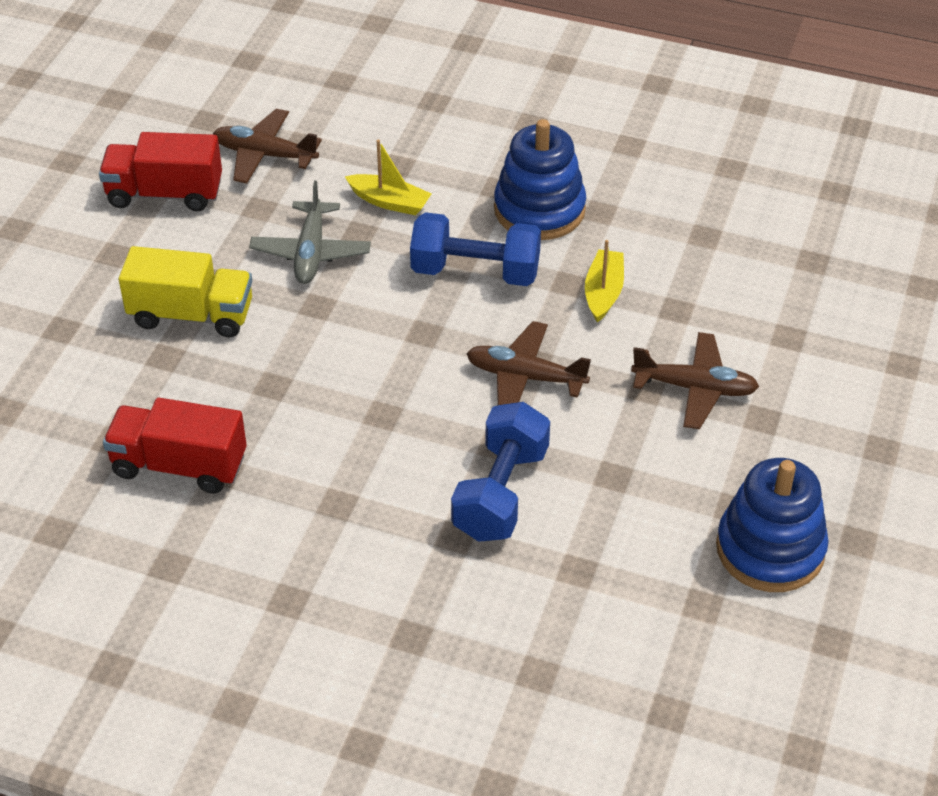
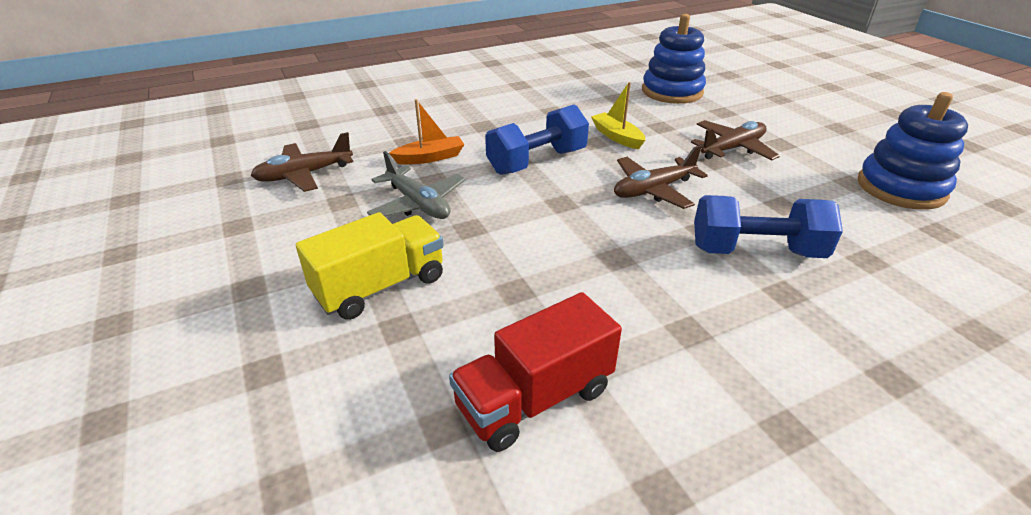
camera: 45 degrees left, 10 degrees down
(165, 193) = (248, 229): red truck -> none
(389, 202) = (430, 158): yellow boat -> orange boat
(501, 493) = (756, 251): blue dumbbell -> blue dumbbell turned 60 degrees counterclockwise
(539, 209) = (522, 123): blue stacking toy -> blue stacking toy (672, 92)

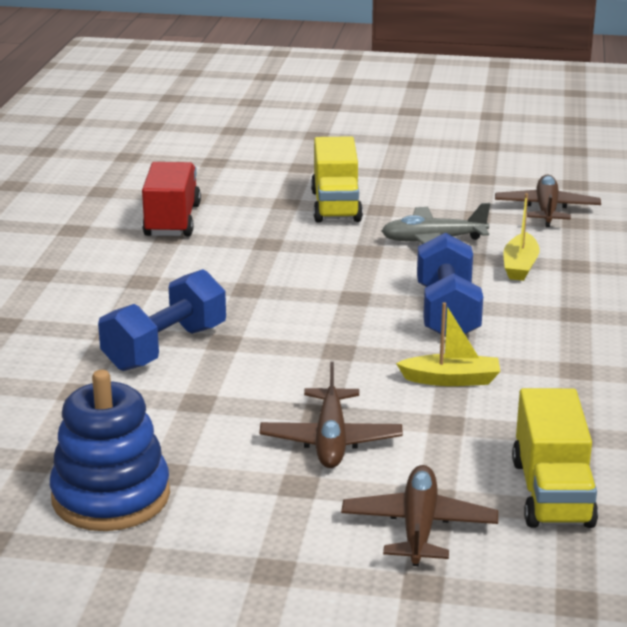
camera: 125 degrees right, 10 degrees down
(430, 158) = (520, 266): orange boat -> yellow boat
(653, 190) = (314, 348): brown plane -> brown plane (419, 527)
(672, 92) = (551, 493): blue stacking toy -> yellow truck

